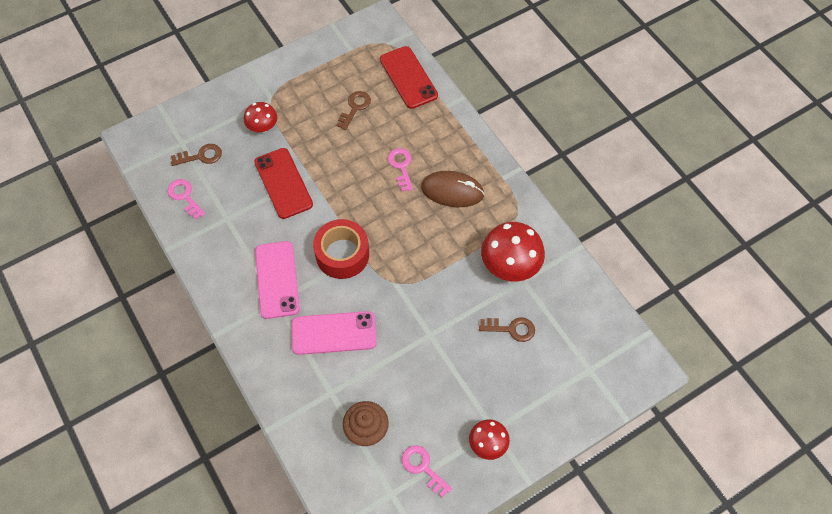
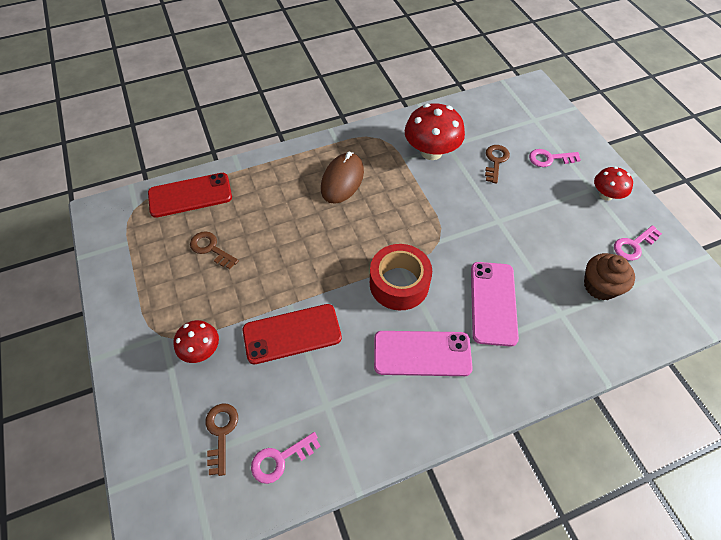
camera: 80 degrees left, 5 degrees down
(401, 166) = (302, 217): pink key -> pink key (549, 158)

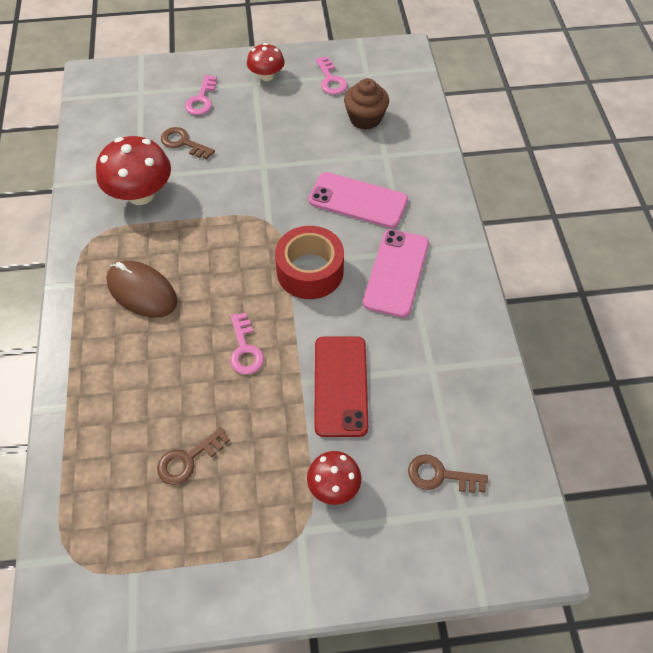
camera: 75 degrees left, 0 degrees up
(190, 195) = (83, 477): red phone -> none
(280, 459) = (479, 421): pink key -> pink key (245, 349)

